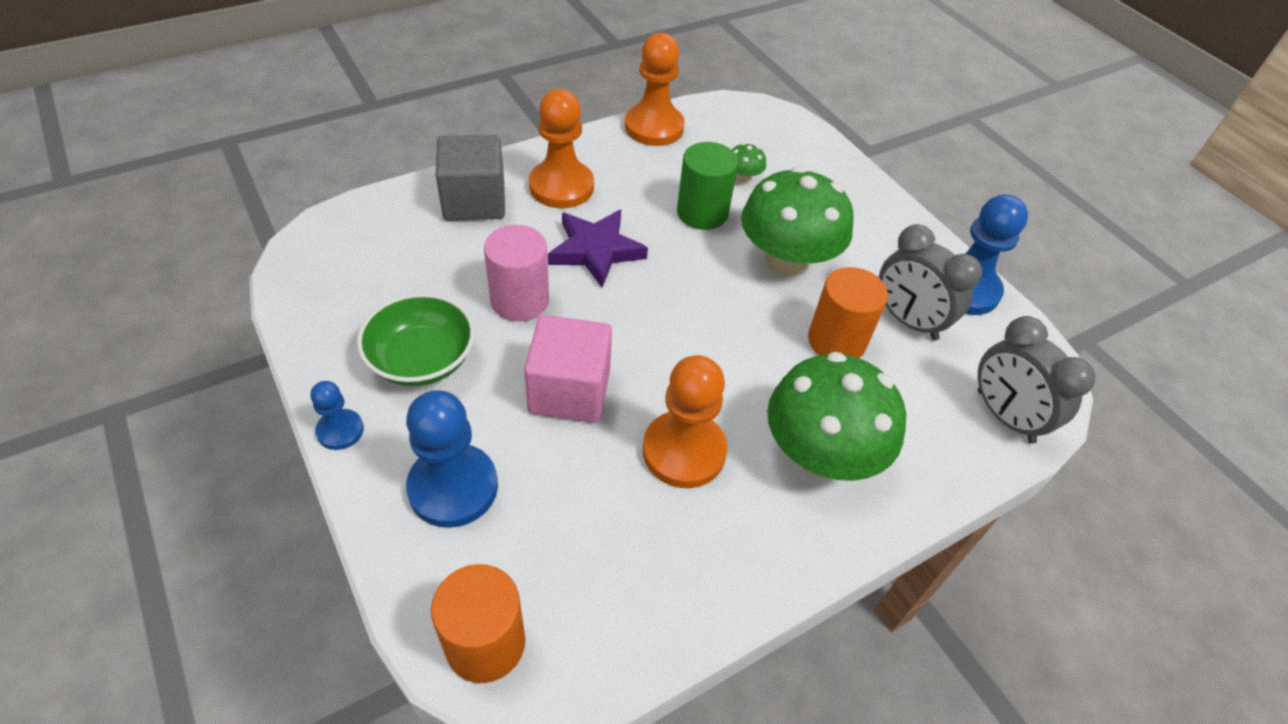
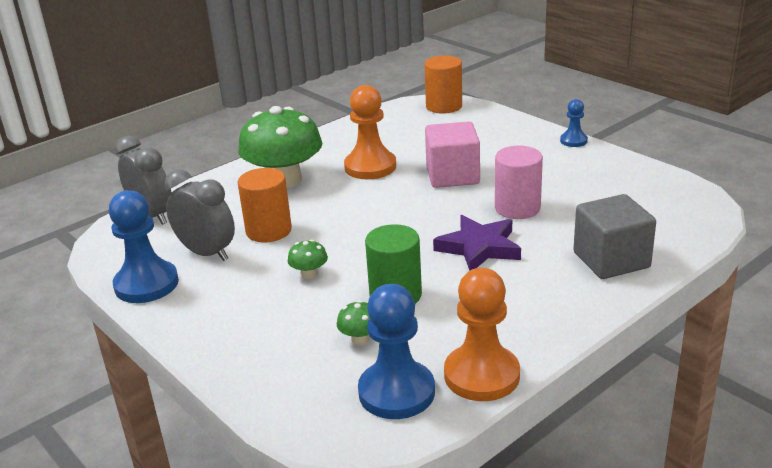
camera: 175 degrees right, 20 degrees down
(422, 360) = (556, 171): green bowl -> none
(453, 487) = (493, 136): blue pawn -> blue pawn (396, 392)
(561, 186) = (543, 289): orange pawn -> none
(786, 260) = (309, 274): green mushroom -> green mushroom, size x0.40

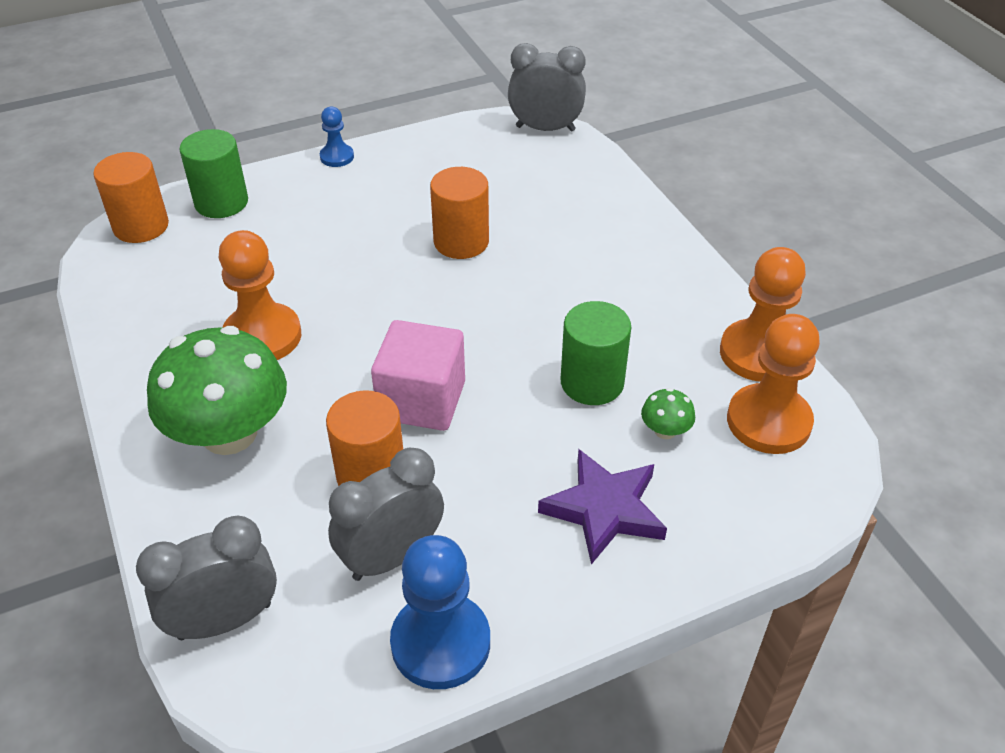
camera: 75 degrees left, 15 degrees up
(309, 274) = (507, 451): green mushroom -> none
(396, 392) = (768, 421): blue pawn -> orange pawn
(452, 176) = (347, 270): pink cube -> pink cube (422, 400)
(479, 247) = (527, 293): purple star -> purple star (604, 509)
(487, 120) = (221, 202): none -> green cylinder
(517, 208) = (461, 242): pink cylinder -> orange cylinder
(611, 260) = (601, 213): grey cube -> none
(707, 210) = (545, 128): none -> grey clock

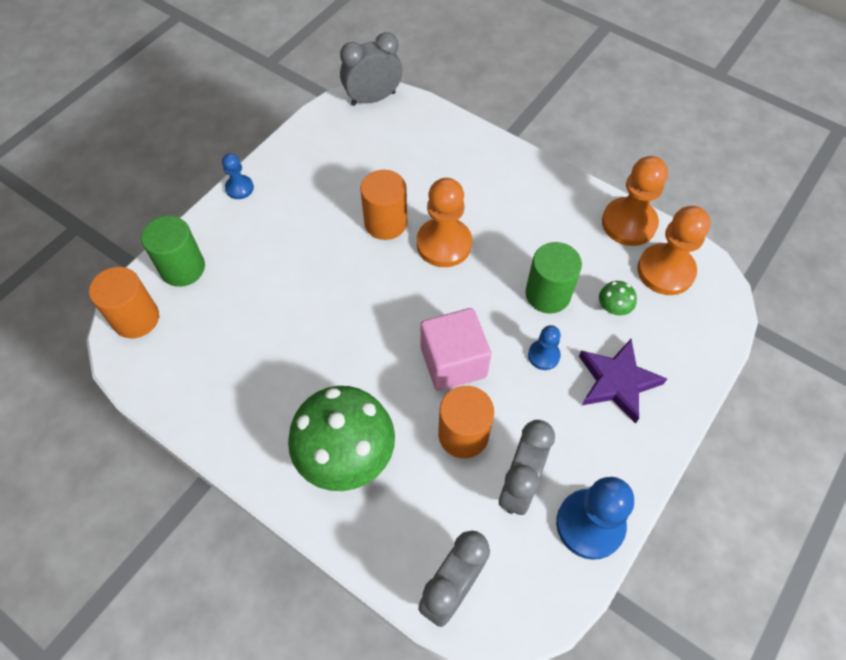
camera: 30 degrees left, 15 degrees up
(262, 336) = (307, 367): orange pawn -> orange pawn (444, 244)
(534, 441) = (543, 355): none -> blue pawn

